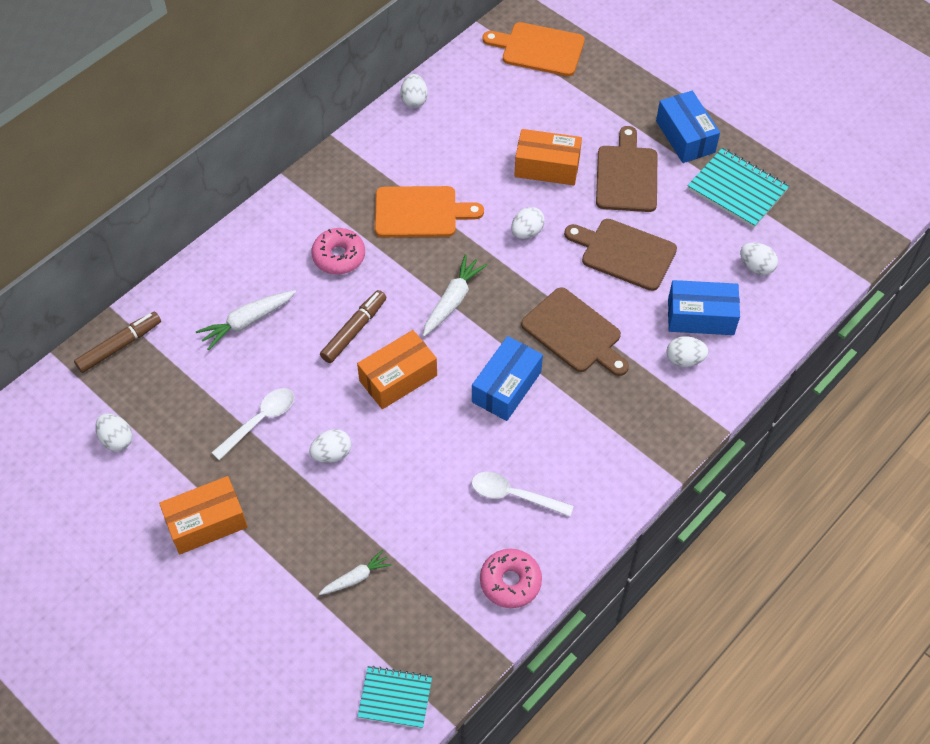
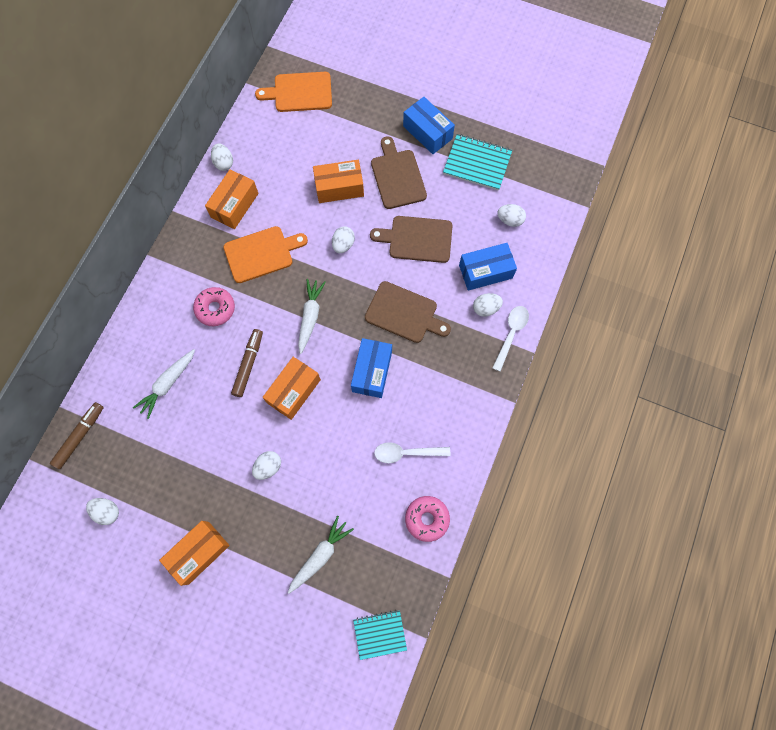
camera: 20 degrees left, 15 degrees up
(260, 421) = (207, 459): white spoon -> white spoon (511, 334)
(356, 578) = (320, 555): white carrot -> white carrot, size x1.54
(408, 150) = (234, 205): none -> orange box

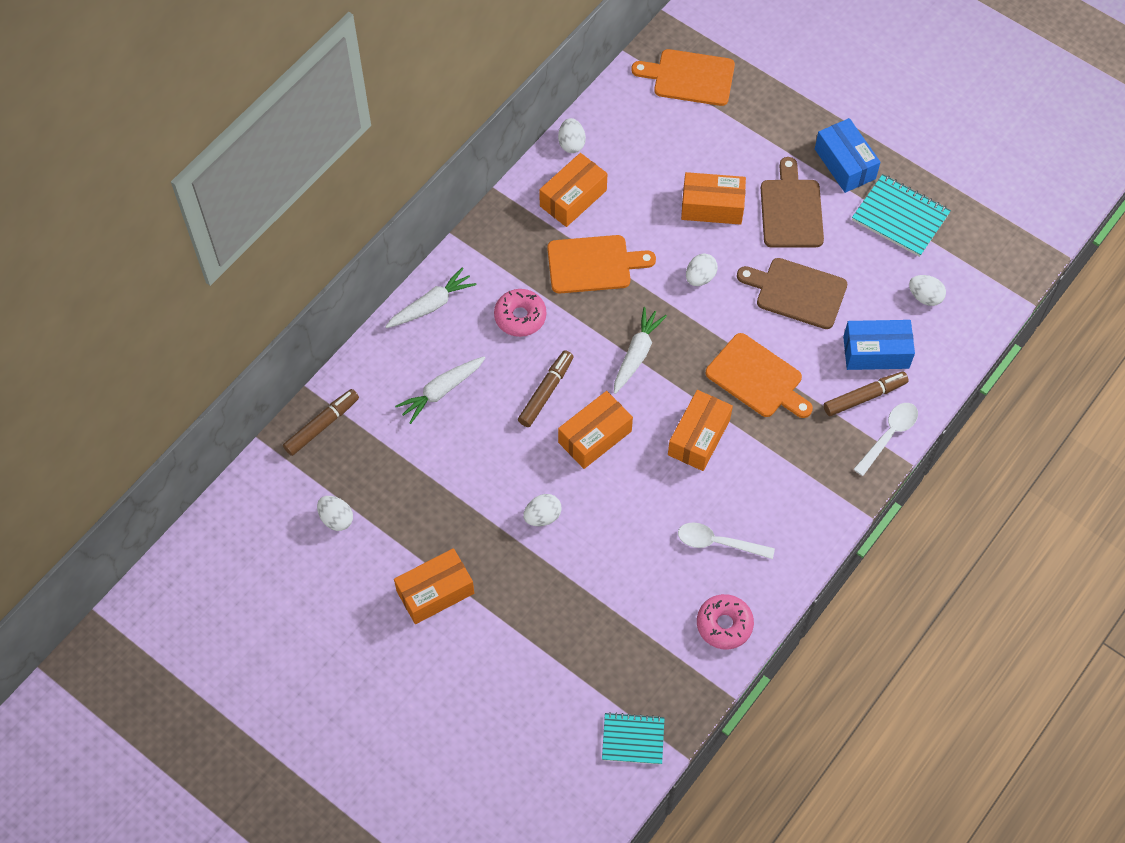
camera: 15 degrees right, 10 degrees down
(320, 555) = (582, 632): white carrot -> white carrot (431, 305)
(372, 371) = (699, 437): blue box -> orange box
(404, 313) = (757, 378): brown cutting board -> orange cutting board
(485, 308) = (864, 397): white egg -> brown marker

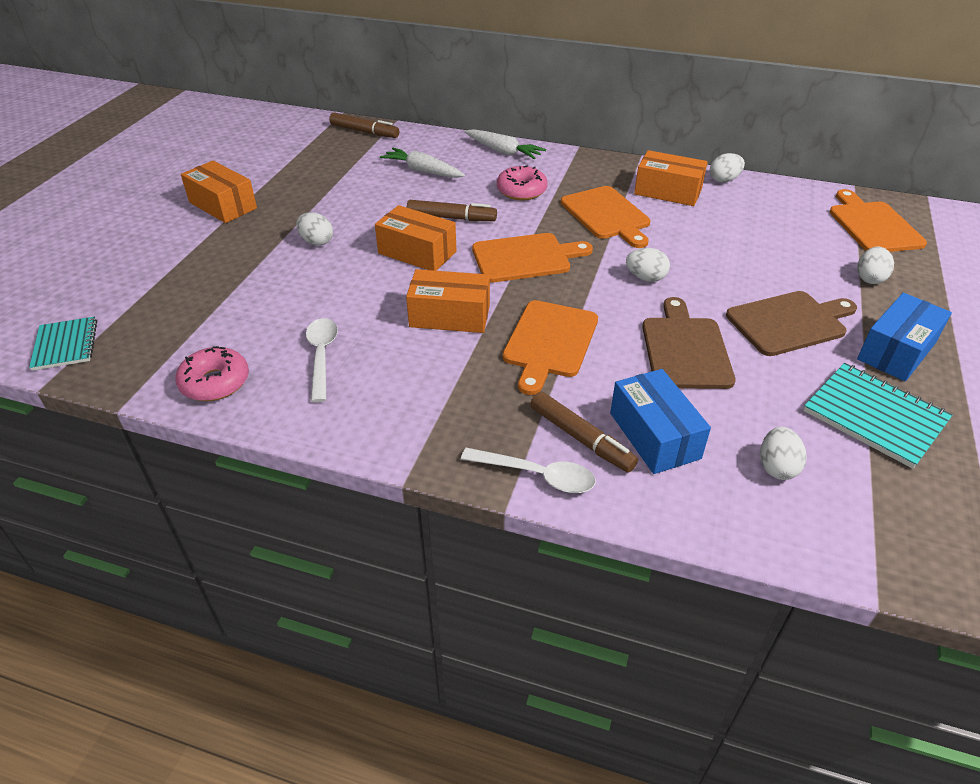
camera: 70 degrees right, 20 degrees down
(336, 519) = (282, 152): white egg -> white egg (869, 278)
(636, 354) = (525, 258): white carrot -> orange cutting board
(712, 207) = (737, 268): orange box -> none
(900, 217) = (874, 416): turquoise notebook -> turquoise notebook turned 60 degrees counterclockwise

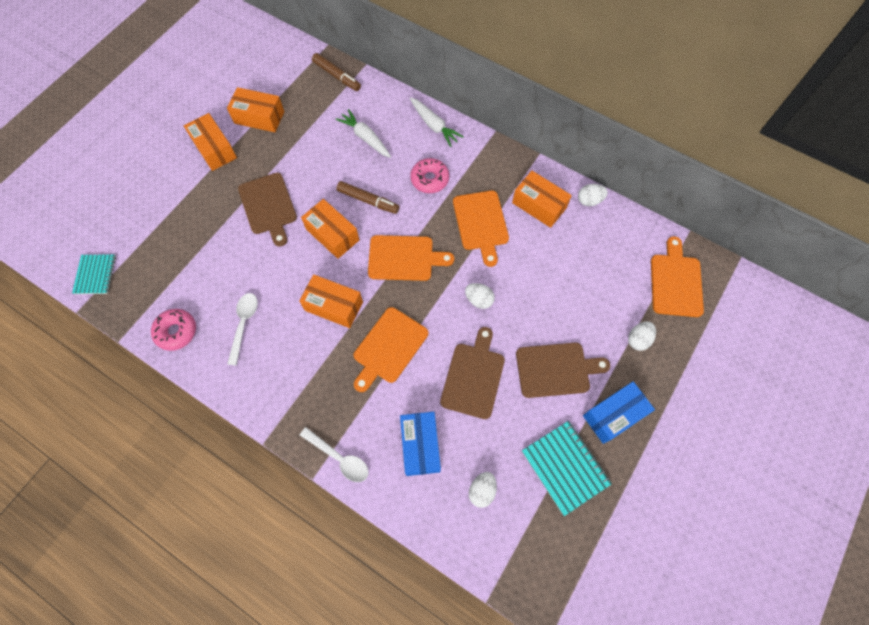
camera: 15 degrees right, 25 degrees up
(276, 173) = (259, 117): none -> orange box
(316, 242) = (268, 206): white egg -> brown cutting board
(581, 438) = (376, 436): brown marker -> none

